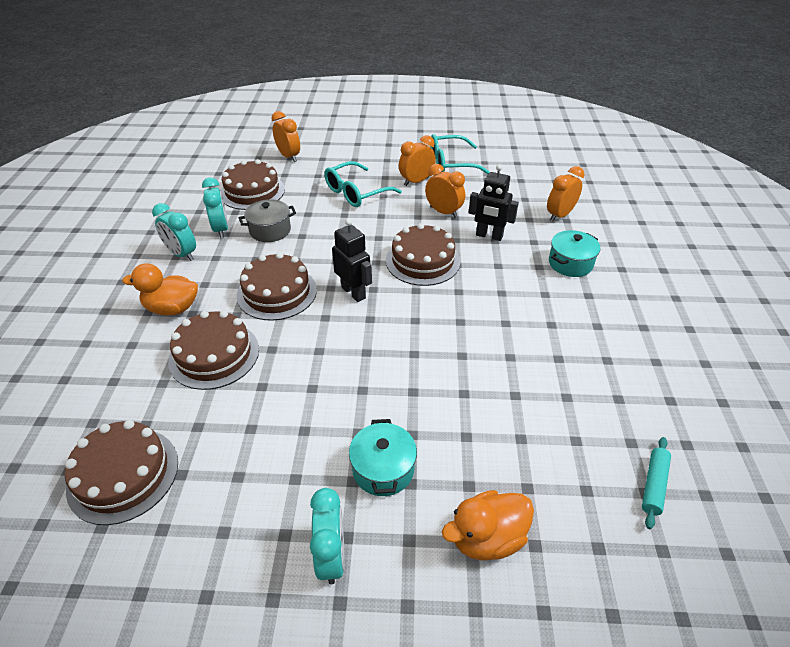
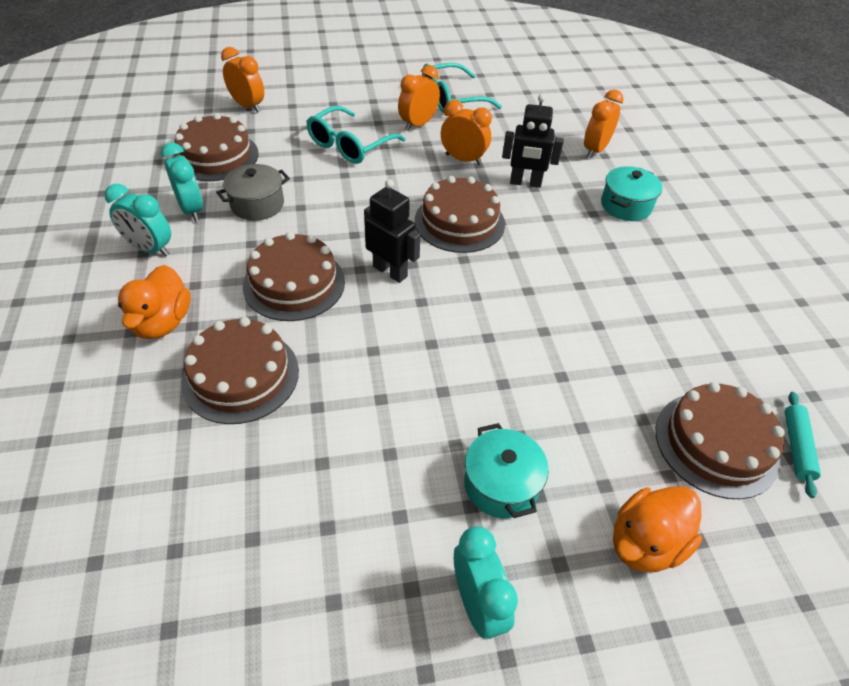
camera: 15 degrees left, 5 degrees up
(123, 474) = (174, 554): brown cake -> brown cake (716, 443)
(172, 308) = (162, 322): orange duck -> orange duck turned 75 degrees counterclockwise

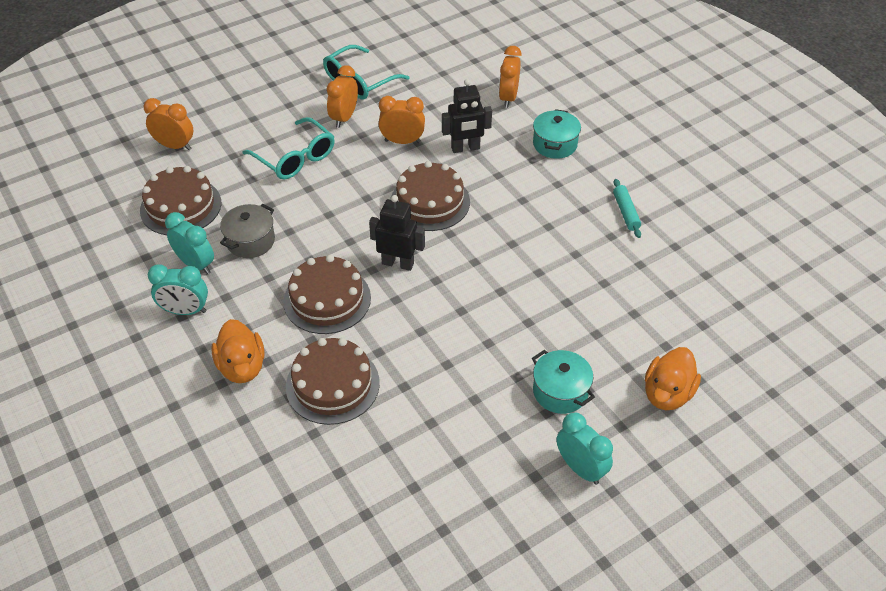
camera: 20 degrees left, 0 degrees up
(349, 145) = (295, 158): turquoise glasses -> turquoise glasses turned 60 degrees counterclockwise
(716, 443) = (688, 313): brown cake -> none
(796, 447) = (739, 297): turquoise rolling pin -> turquoise rolling pin (626, 212)

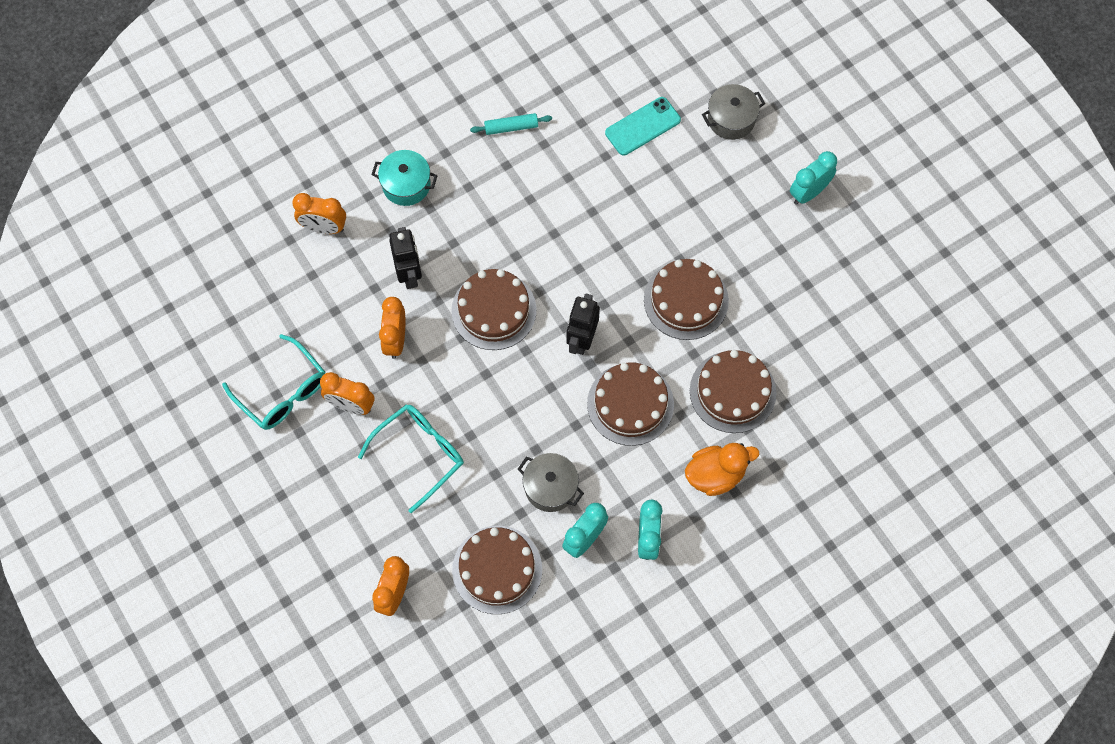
camera: 90 degrees left, 20 degrees up
(440, 346) = (686, 300): none -> brown cake
(560, 391) = (732, 202): turquoise pot -> none
(644, 313) = (643, 126): none -> turquoise phone
(667, 393) = (731, 119): orange duck -> grey pot

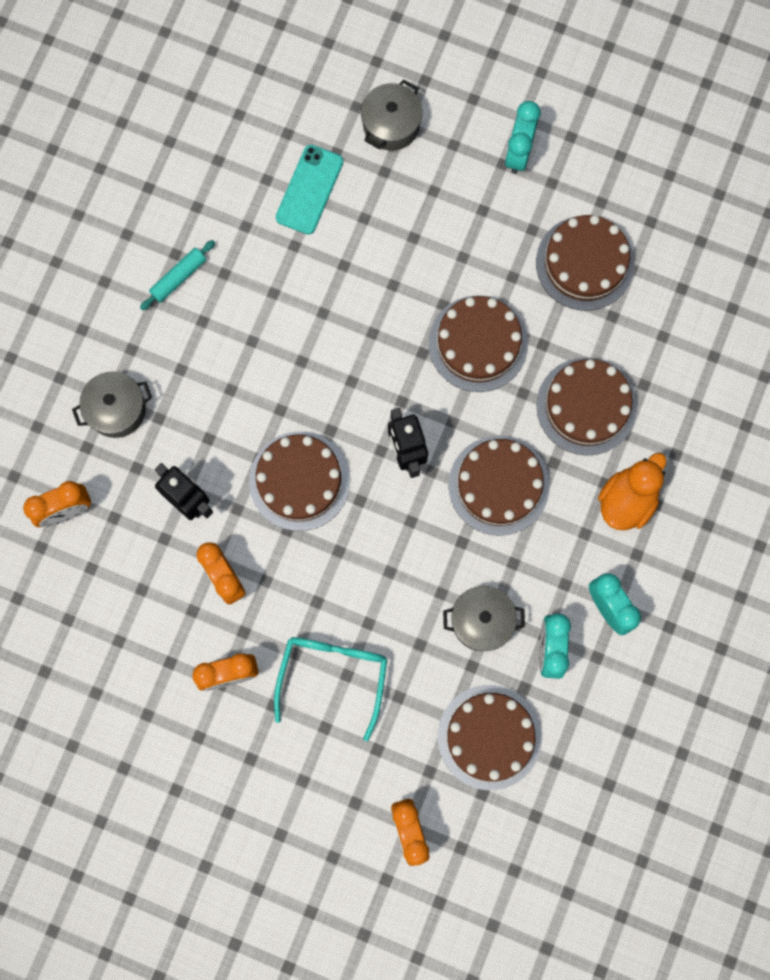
camera: 35 degrees left, 10 degrees up
(283, 392) = (151, 708): turquoise glasses -> none
(406, 185) = (116, 409): turquoise pot -> grey pot
(802, 295) = (585, 263): none -> brown cake

